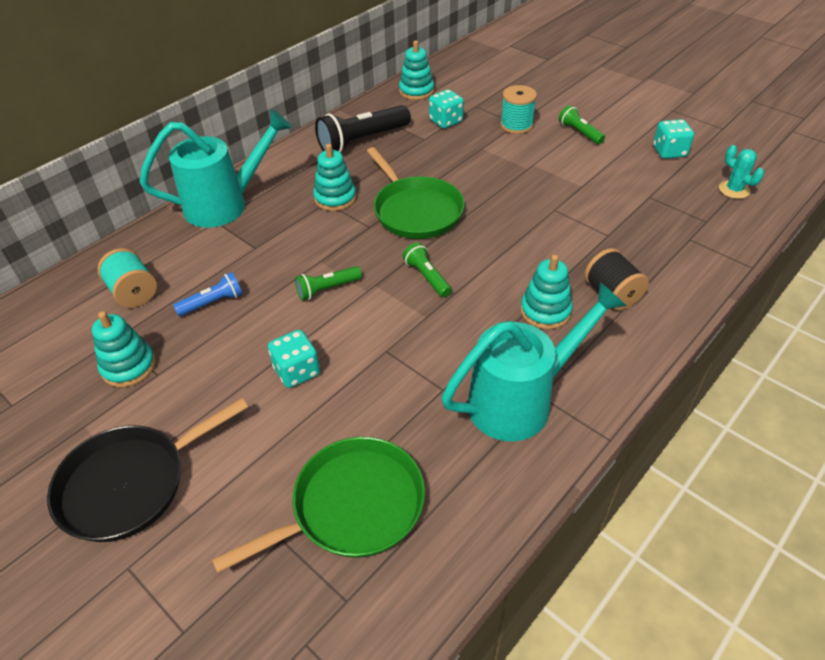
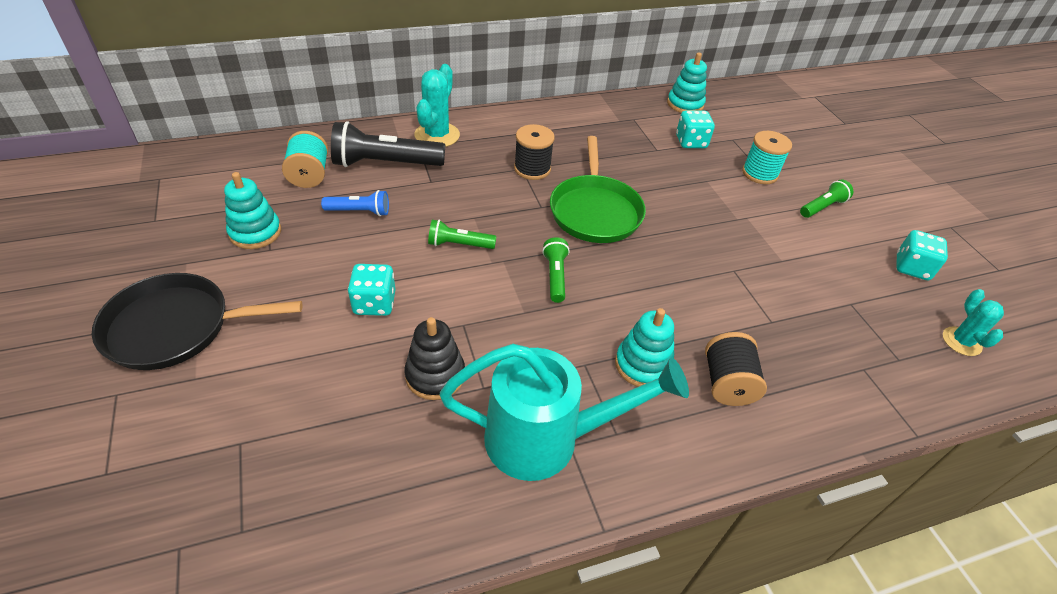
camera: 25 degrees right, 0 degrees up
(225, 205) = (437, 135): turquoise watering can -> turquoise cactus
(335, 198) = (532, 169): turquoise stacking toy -> black spool
(352, 506) = (317, 449): green pan -> none
(362, 140) = (598, 128): black flashlight -> black flashlight (385, 163)
(397, 400) = (435, 375): none -> black stacking toy
(579, 132) = (822, 207): green flashlight -> green flashlight turned 60 degrees clockwise

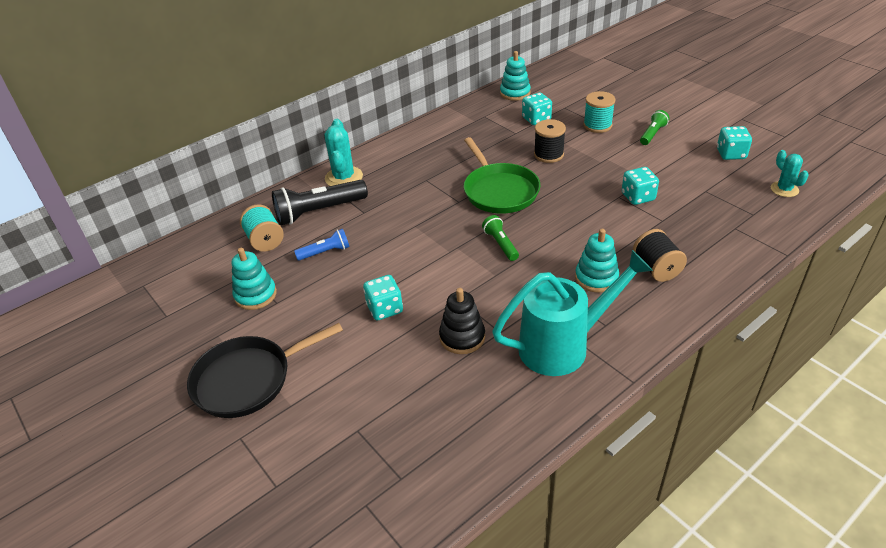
camera: 15 degrees left, 5 degrees down
(459, 244) = (417, 248): green flashlight -> none
(532, 169) = (434, 177): black spool -> black spool (548, 154)
(758, 279) = (638, 197): none -> turquoise dice

